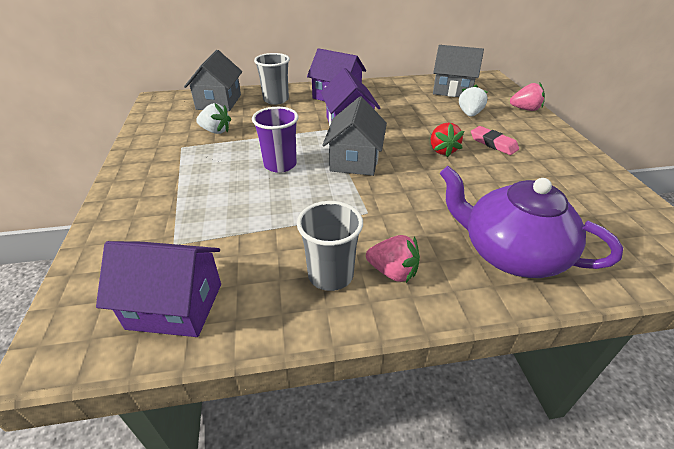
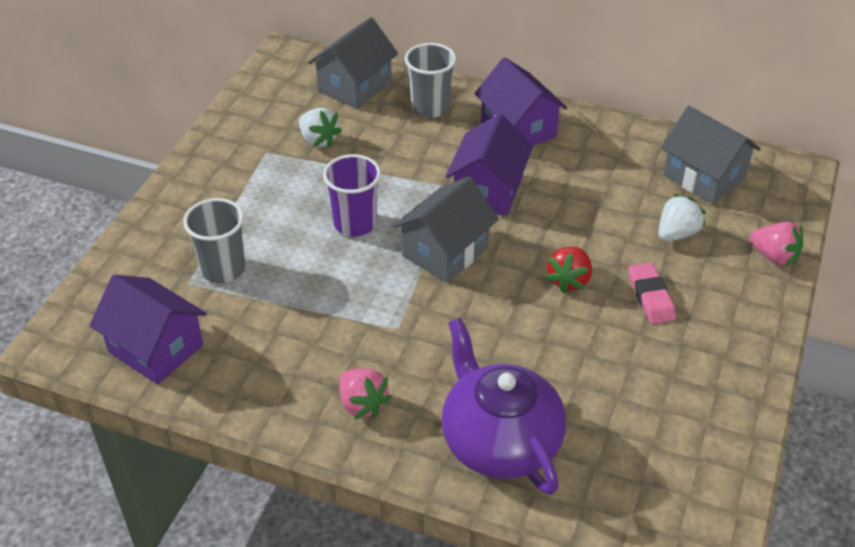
camera: 30 degrees right, 5 degrees up
(330, 275) = (303, 380): grey cup -> grey cup (223, 269)

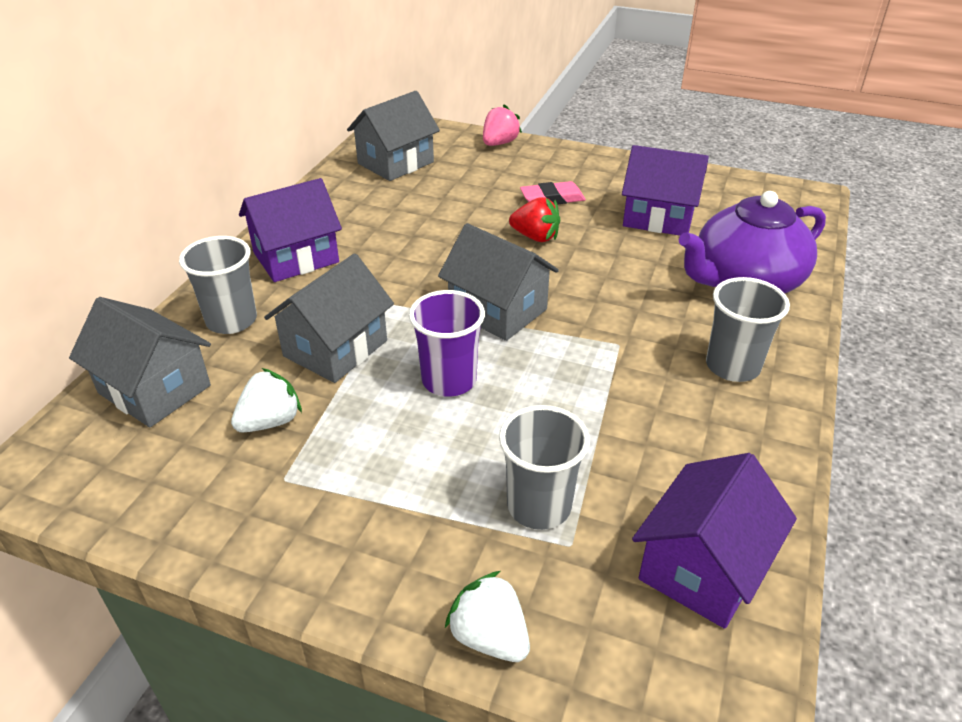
camera: 90 degrees left, 5 degrees down
(362, 404) = (732, 366): pink strawberry -> grey cup
(395, 162) = (335, 348): none -> grey house
(488, 190) = (398, 280): purple house -> purple house (658, 217)
(676, 233) = (471, 181): white strawberry -> white strawberry (489, 636)

